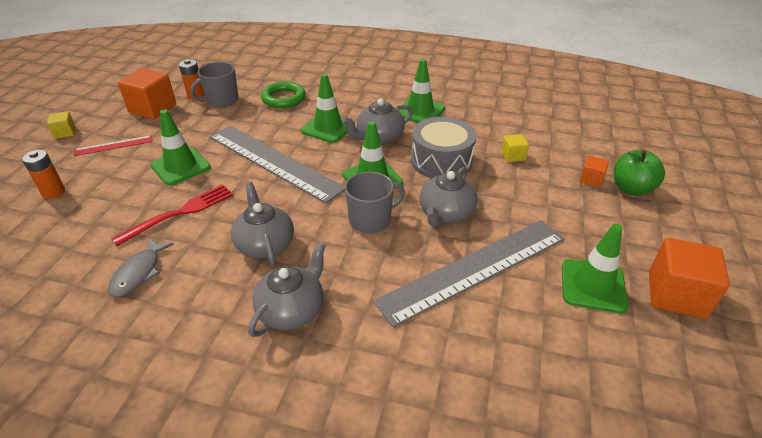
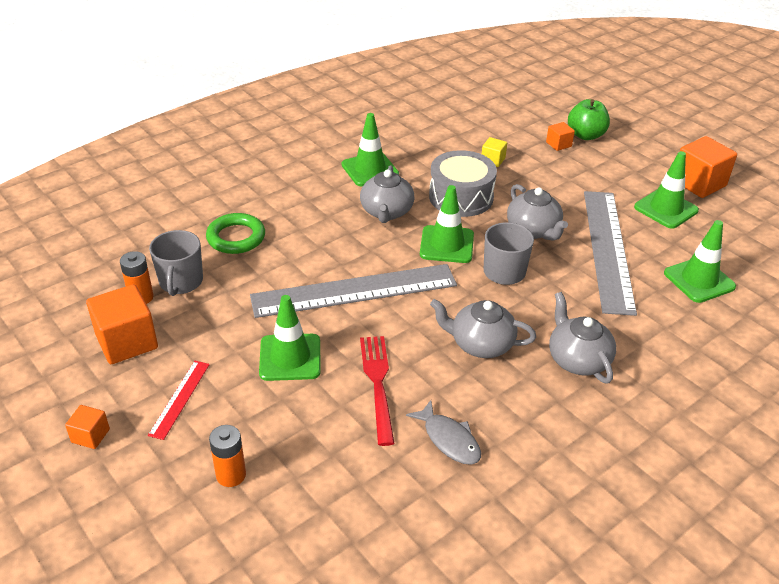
camera: 55 degrees left, 0 degrees up
(65, 133) = (90, 435): yellow cube -> orange cube
(328, 128) = (332, 233): green traffic cone -> green traffic cone (699, 280)

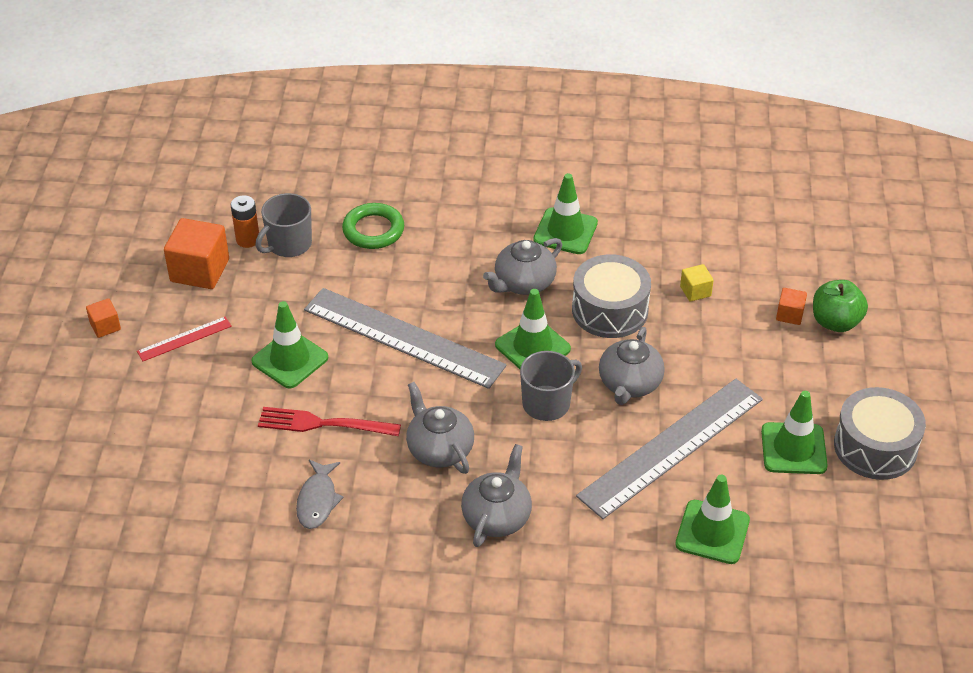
camera: 45 degrees right, 5 degrees up
(231, 475) = (153, 416): orange battery -> none
(378, 384) = (323, 424): red fork -> red fork turned 120 degrees counterclockwise
(698, 183) = (875, 447): orange cube -> grey drum

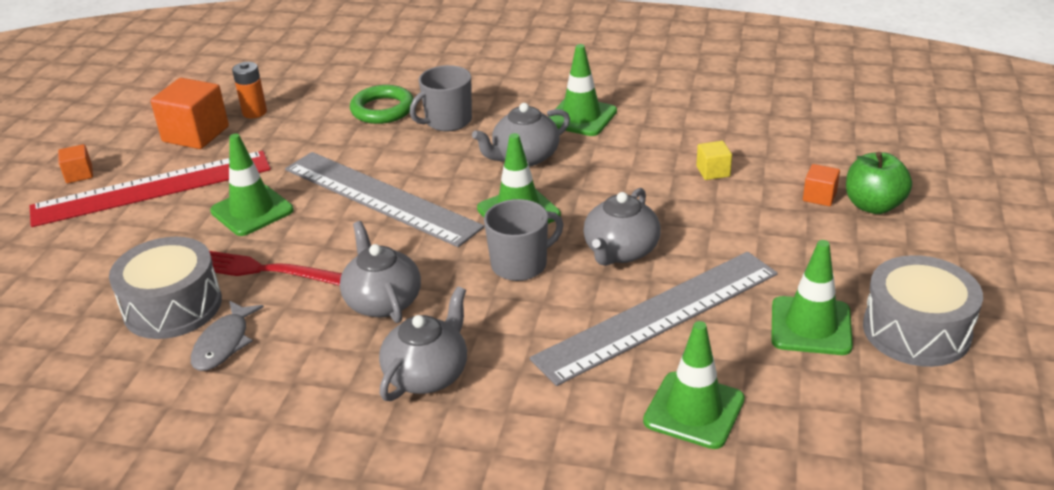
camera: 10 degrees right, 10 degrees down
(184, 339) = (152, 188): red ruler -> red ruler, size x2.26
(288, 244) = (293, 117): grey mug -> grey mug (447, 121)
(610, 310) = (613, 184): grey drum -> grey drum (172, 306)

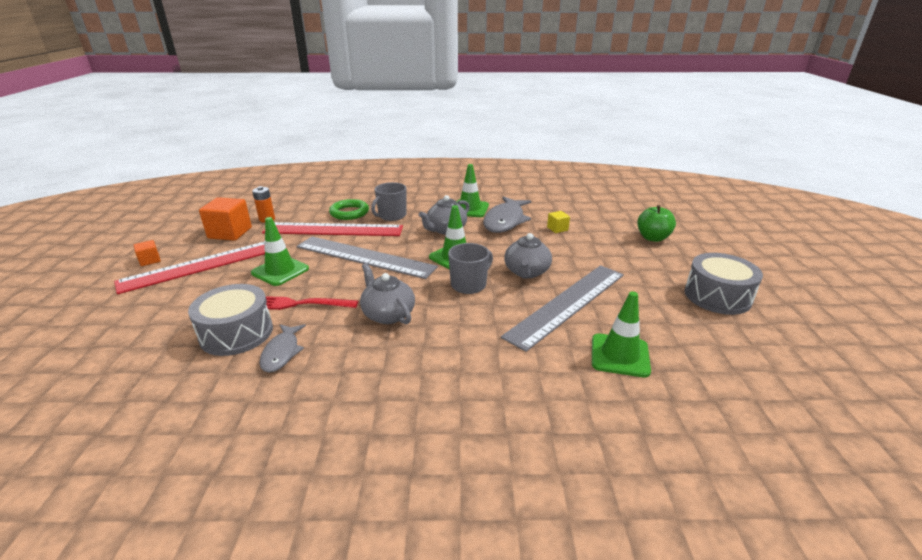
camera: 15 degrees left, 5 degrees down
(348, 141) = (333, 229): none -> red ruler
(428, 374) = (436, 355): grey teapot -> none
(630, 147) = (505, 221): none -> grey fish
(811, 326) = (658, 300): green traffic cone -> none
(819, 196) = (622, 236): orange cube -> none

